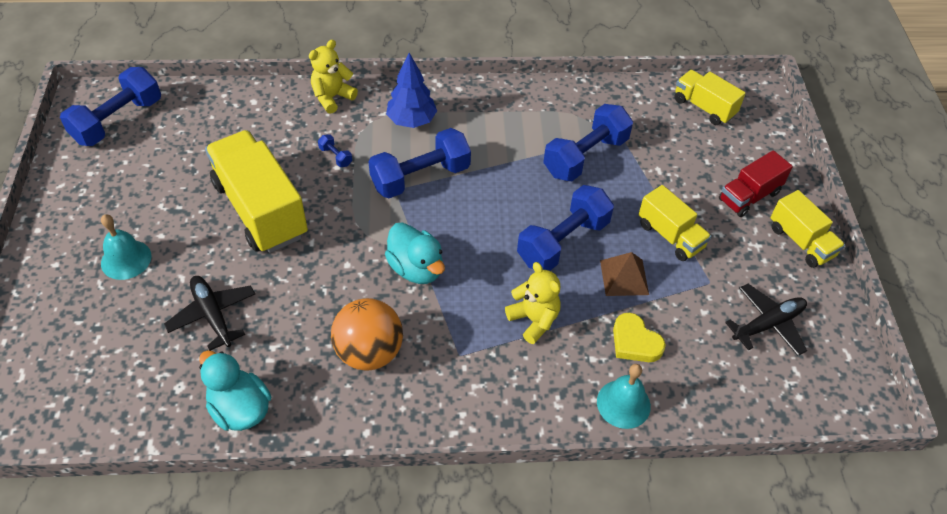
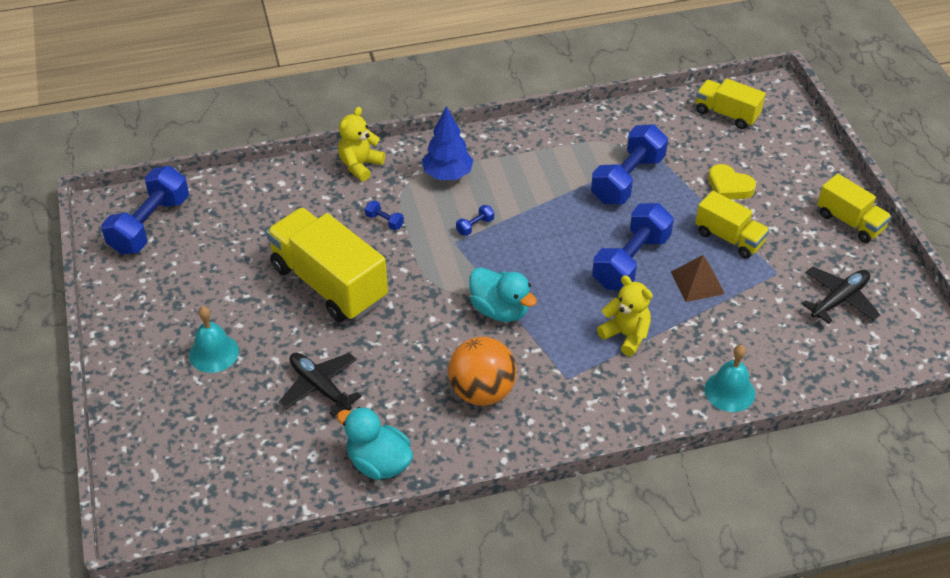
camera: 10 degrees left, 5 degrees down
(420, 177) = (475, 226): blue dumbbell -> blue dumbbell, size x0.41
(635, 342) = (724, 337): yellow heart -> yellow heart (729, 186)
(749, 196) = (791, 189): red truck -> none

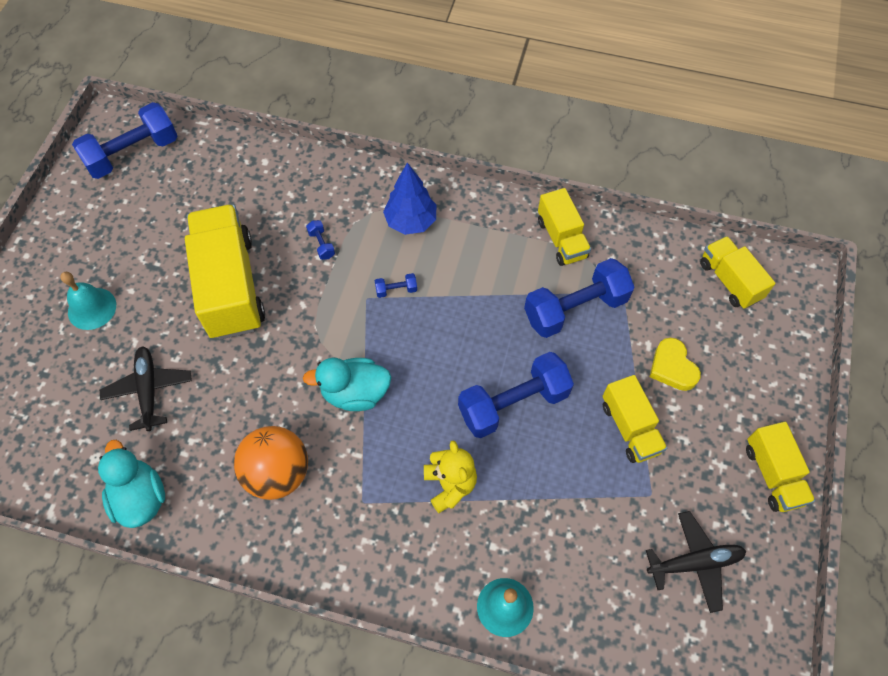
camera: 30 degrees right, 15 degrees up
(360, 165) = (342, 175): yellow teddy bear -> none
(500, 310) = (355, 393): turquoise duck -> turquoise duck turned 105 degrees clockwise
(579, 137) = (561, 239): none -> yellow truck
(697, 282) = (561, 463): brown pyramid -> none

